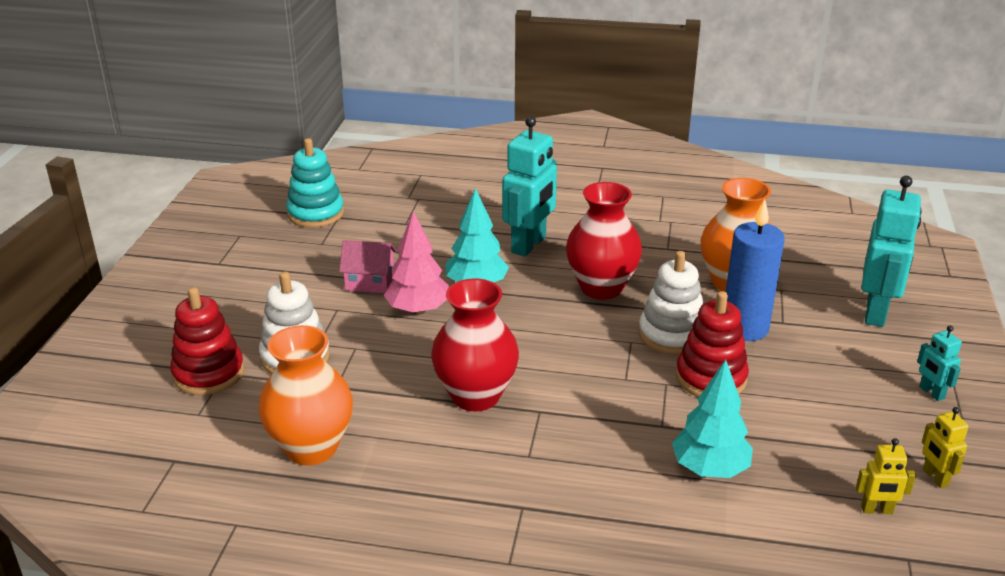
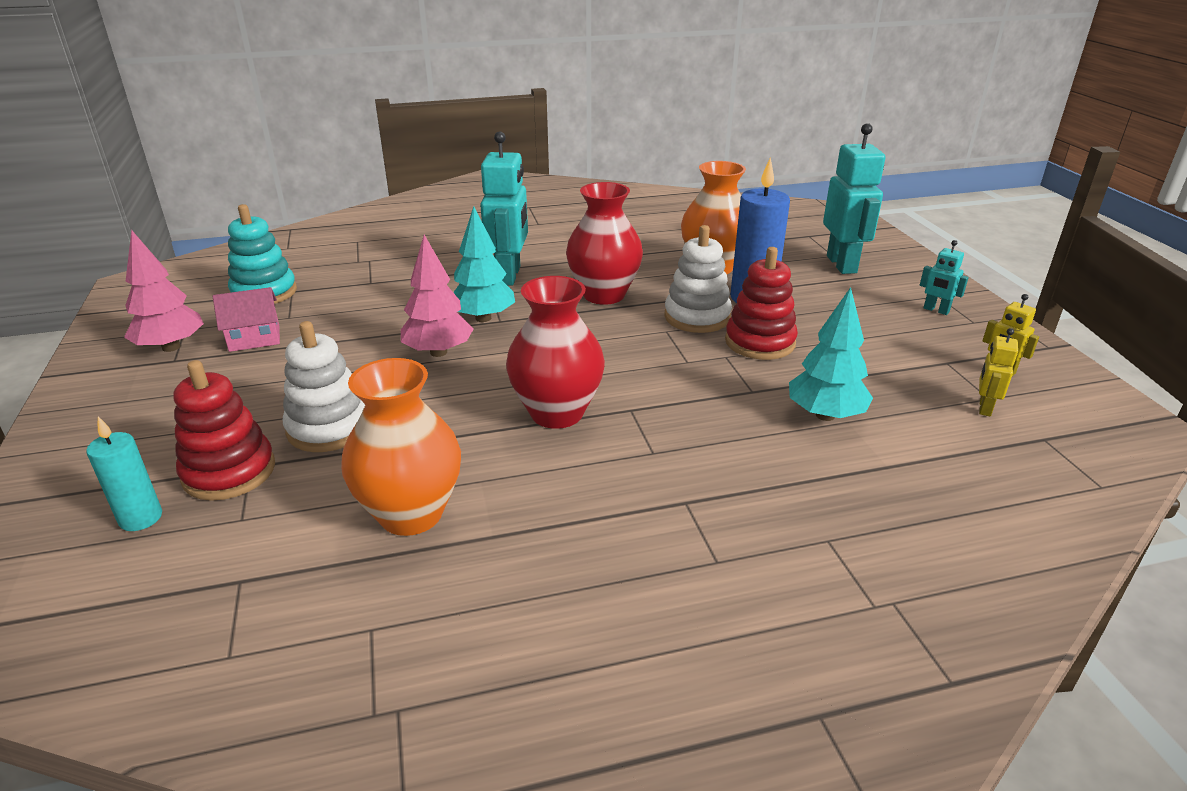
camera: 25 degrees left, 0 degrees up
(137, 392) = (141, 518): none -> turquoise candle
(222, 250) = (171, 347): none -> pink tree
(370, 282) = (367, 339): pink house -> pink house (254, 338)
(877, 510) = (984, 408): yellow robot -> yellow robot turned 135 degrees clockwise

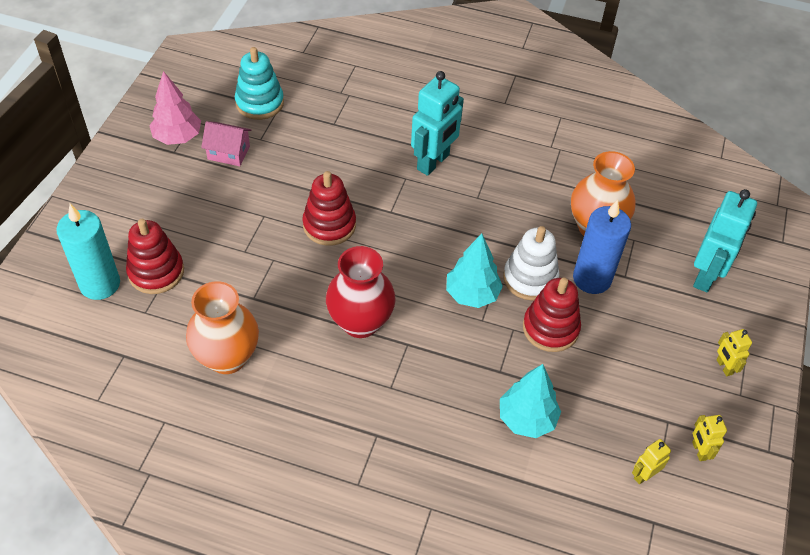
camera: 30 degrees right, 20 degrees up
(141, 518) = (100, 284): turquoise candle -> turquoise candle, size x1.69
(329, 428) = (225, 263): white stacking toy -> none
(438, 352) = (329, 225): pink tree -> red stacking toy
(483, 318) = (381, 203): turquoise tree -> turquoise tree (472, 294)
(604, 295) = (484, 219): red vase -> none
(936, 310) = (724, 367): turquoise robot -> yellow robot

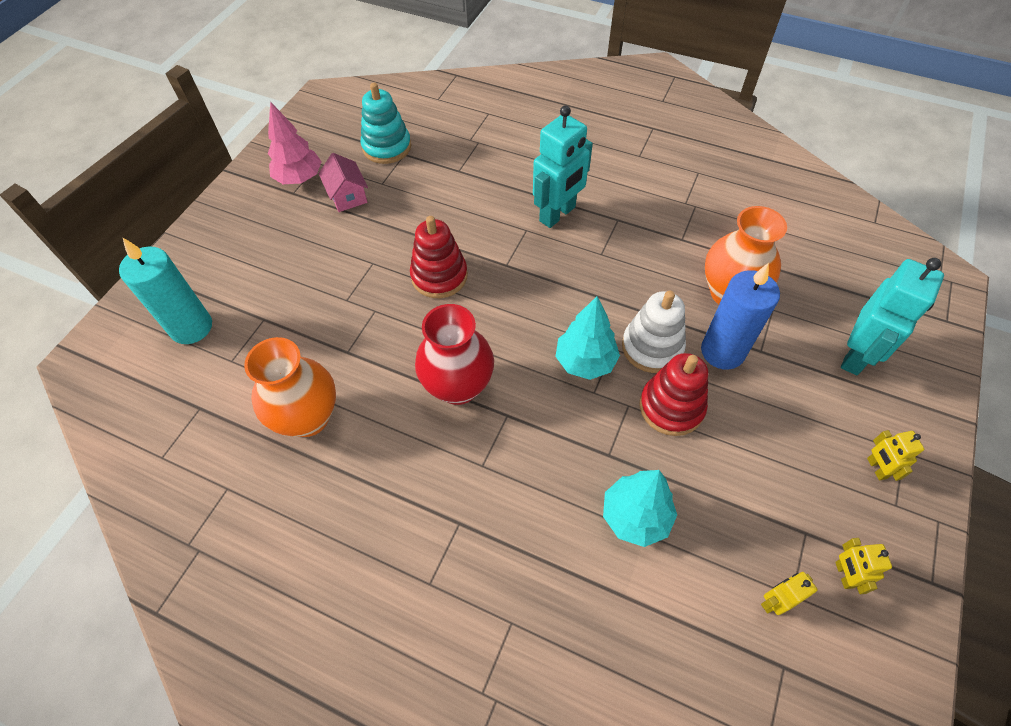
camera: 10 degrees right, 5 degrees up
(156, 272) = (251, 317): red stacking toy -> none
(228, 153) = (347, 196): pink house -> pink house turned 45 degrees clockwise

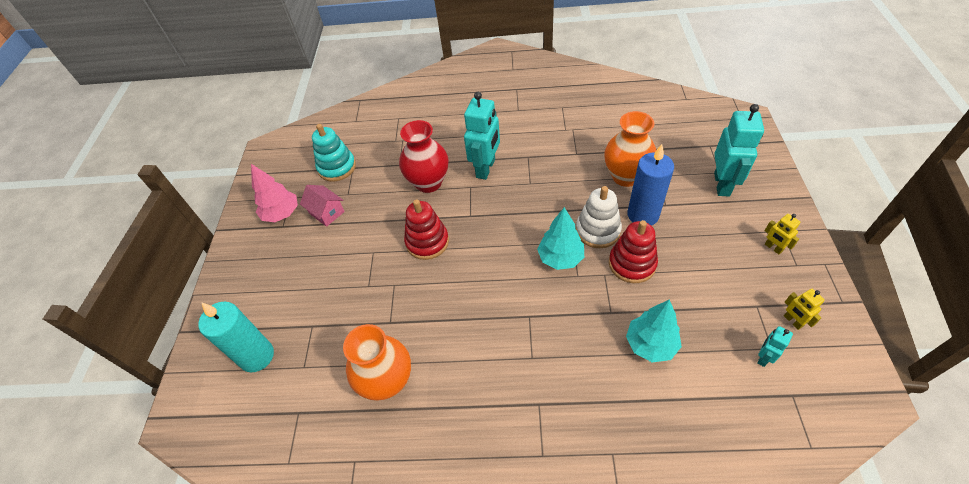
camera: 20 degrees left, 5 degrees down
(458, 386) = (484, 311): red vase -> red vase (428, 182)
(774, 601) = (763, 357): yellow robot -> turquoise robot

